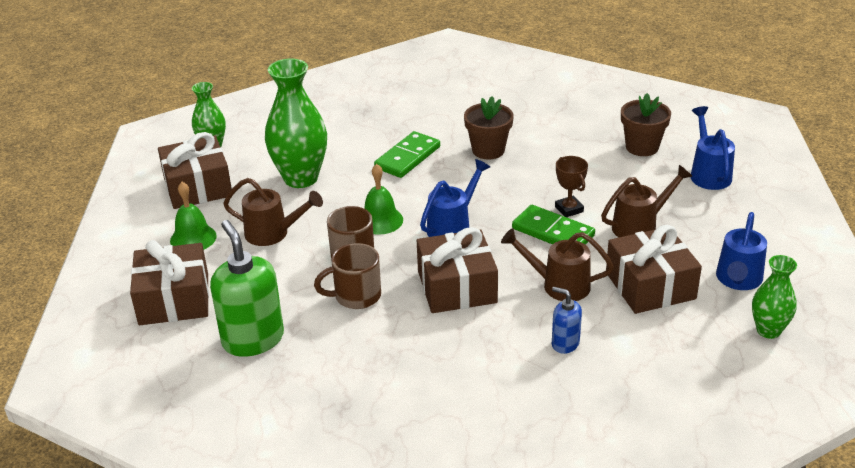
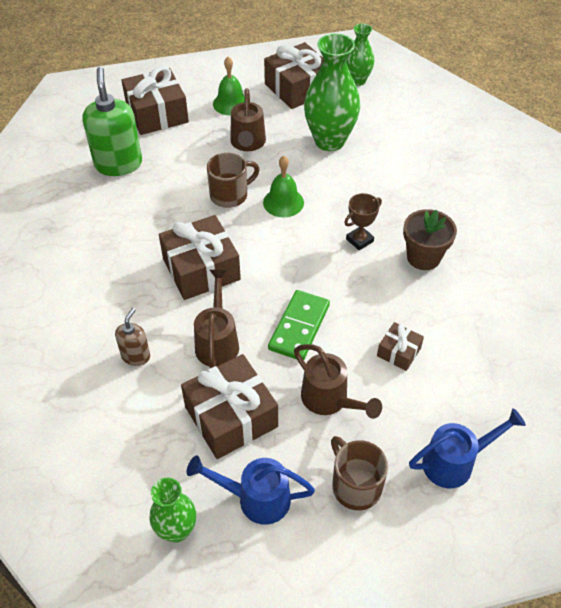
camera: 75 degrees right, 15 degrees up
(253, 339) = (118, 164): green soap dispenser -> green soap dispenser turned 60 degrees counterclockwise
(356, 296) = (177, 208): brown mug -> brown mug (355, 485)
(407, 157) = (387, 201): green domino -> none
(452, 227) = (287, 252): blue watering can -> none
(565, 343) = (136, 356): blue soap dispenser -> brown soap dispenser
(569, 209) = (341, 335): brown trophy -> brown trophy (359, 240)
(594, 181) = (398, 352): none -> brown gift
(642, 147) = (485, 390): brown flower pot -> none

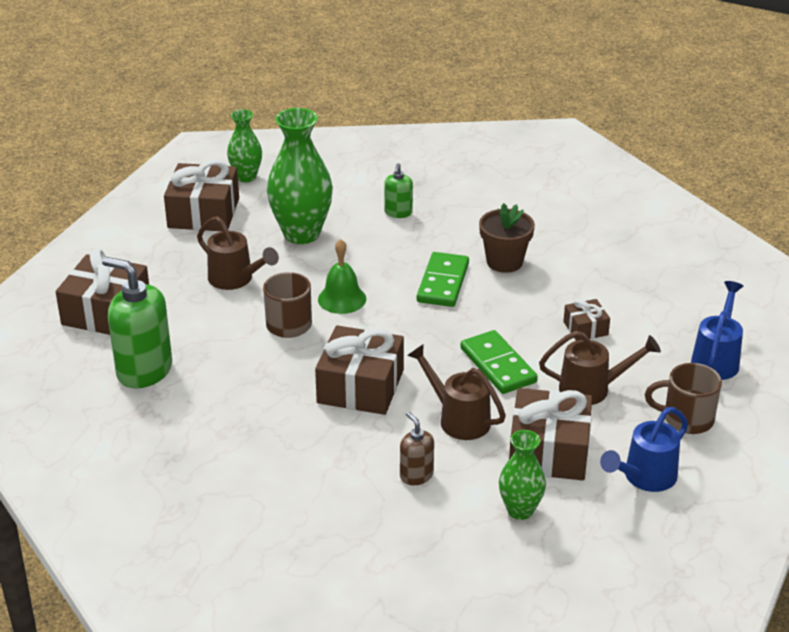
camera: 50 degrees left, 15 degrees down
(177, 530) = (630, 537): green vase -> green vase (520, 510)
(231, 103) = (163, 261): green bell -> none
(359, 240) = (443, 283): brown trophy -> green domino
(410, 169) = (398, 213): none -> green soap dispenser

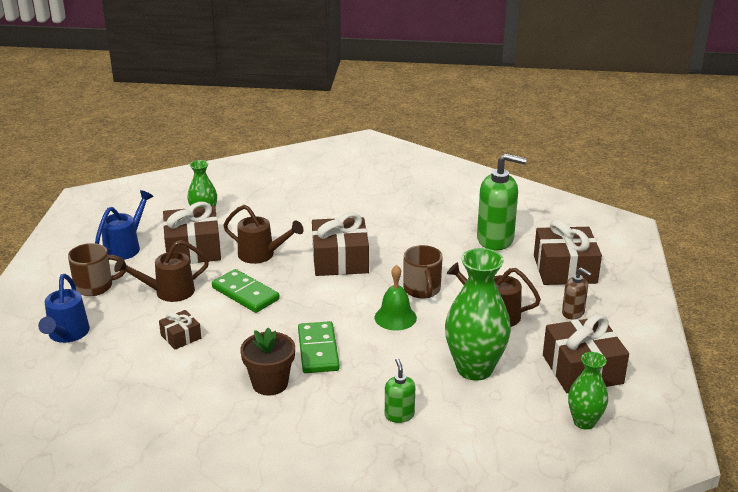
camera: 160 degrees right, 5 degrees down
(416, 475) = (275, 221): brown soap dispenser -> brown soap dispenser (573, 313)

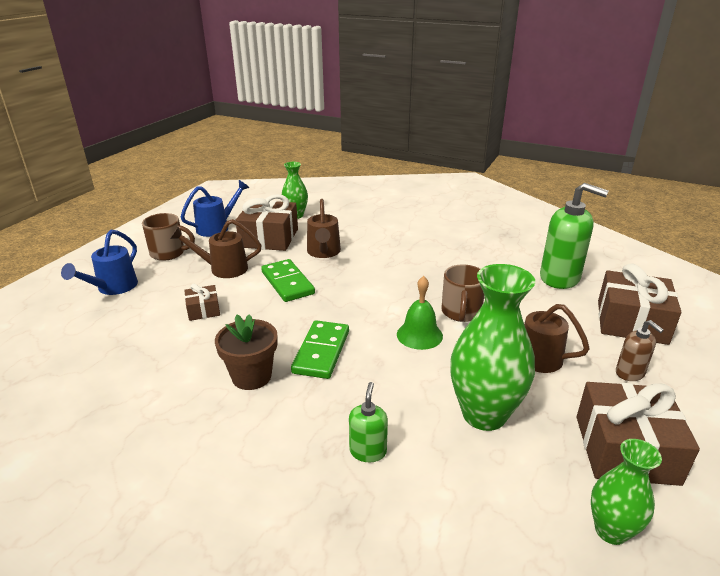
camera: 20 degrees right, 0 degrees up
(261, 255) = (323, 252): brown watering can -> brown watering can turned 45 degrees clockwise
(340, 260) = (392, 269): brown gift -> none

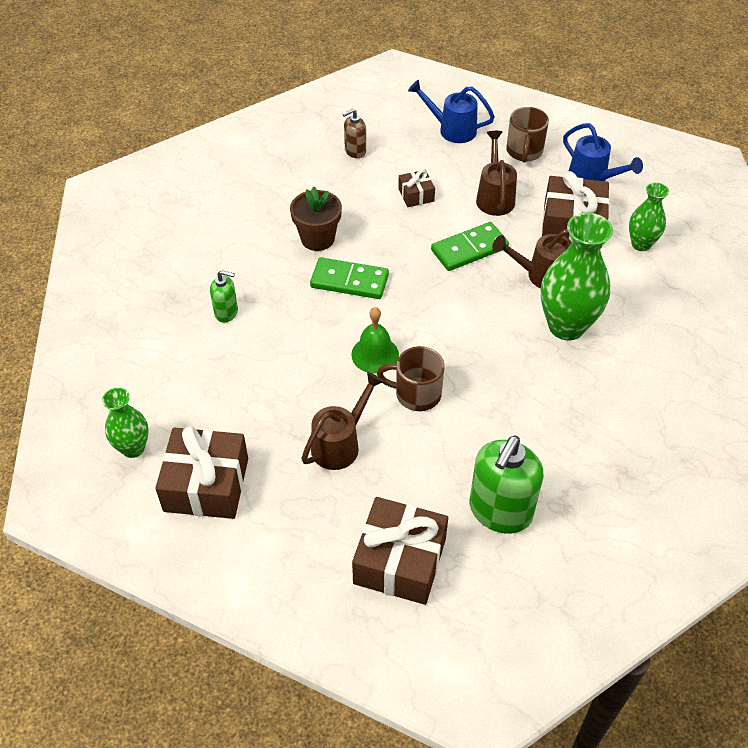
camera: 90 degrees right, 20 degrees up
(484, 414) = (258, 390): green vase -> green vase (566, 326)
(630, 373) = (306, 524): brown soap dispenser -> brown soap dispenser (355, 151)

